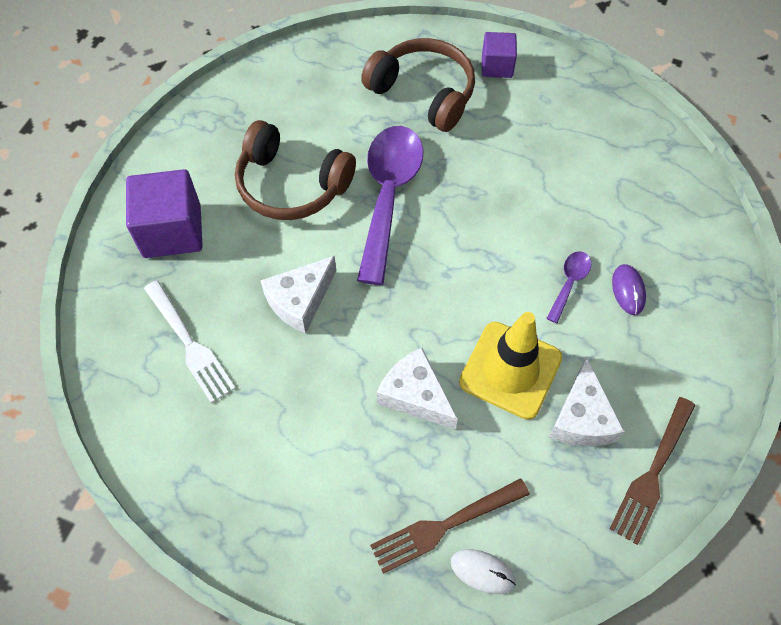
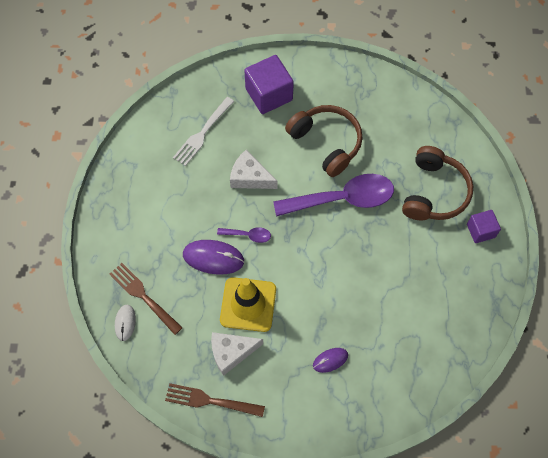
camera: 70 degrees right, 5 degrees up
(291, 185) = (326, 142): brown headphones -> brown headphones turned 135 degrees clockwise
(415, 395) = (213, 258): white cheese -> purple mouse
(569, 283) = (321, 323): purple spoon -> purple spoon (248, 235)

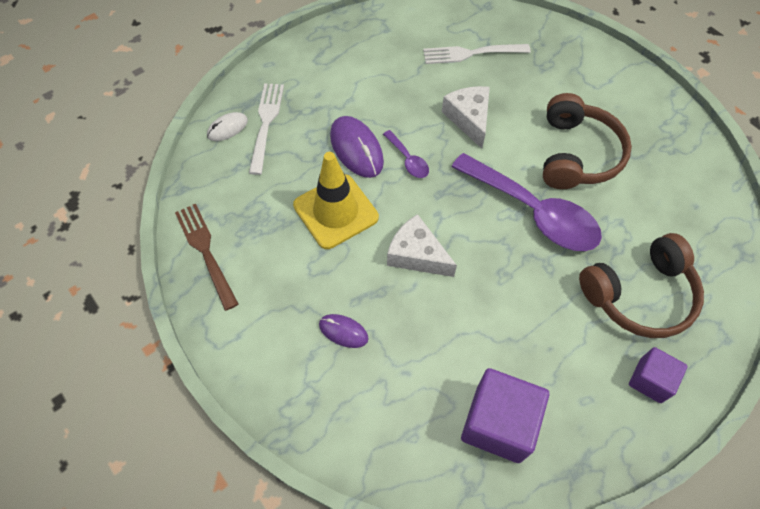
camera: 50 degrees right, 5 degrees down
(144, 297) = (266, 124): brown fork -> white fork
(231, 352) = (272, 233): white cheese -> white cheese (417, 255)
(269, 94) = (569, 73): purple cube -> purple cube (498, 423)

